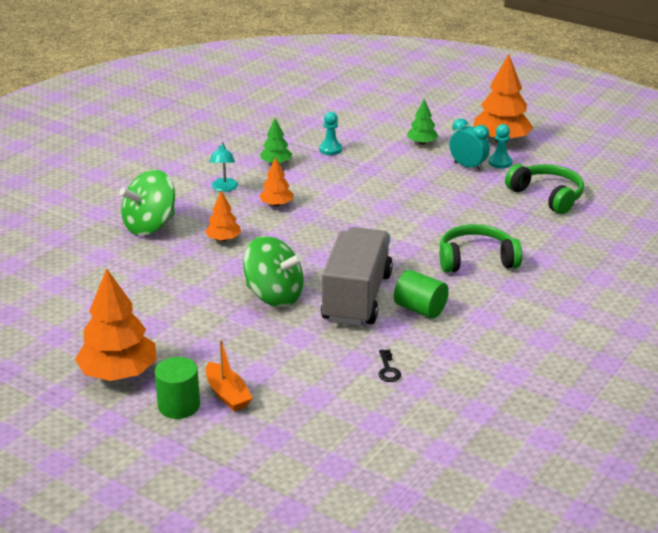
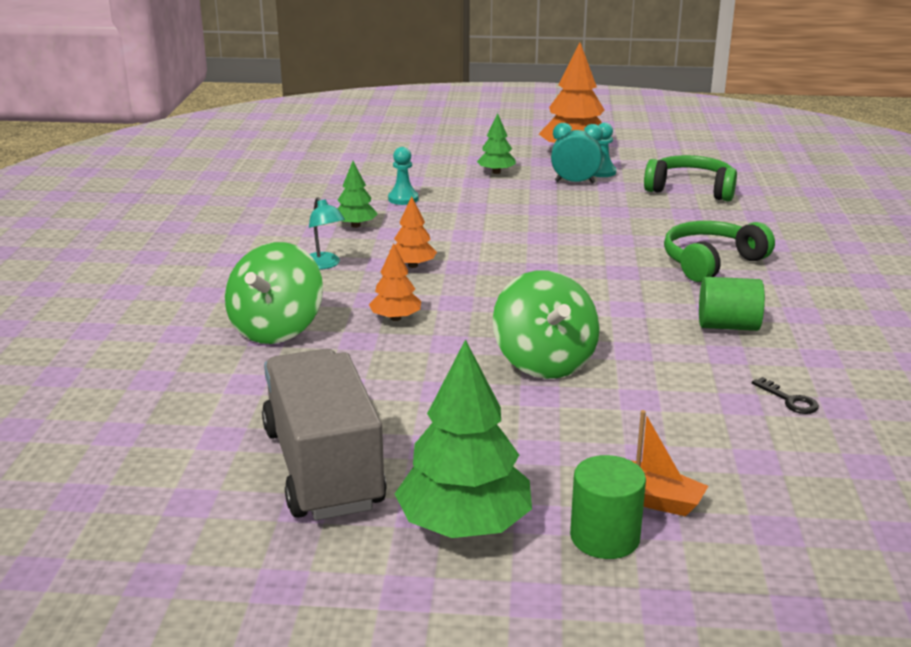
camera: 30 degrees left, 5 degrees down
(118, 373) = (464, 525): orange tree -> green tree
(274, 296) = (544, 362): green spinning top -> green spinning top turned 75 degrees clockwise
(357, 297) = (642, 335): grey truck -> grey truck (323, 468)

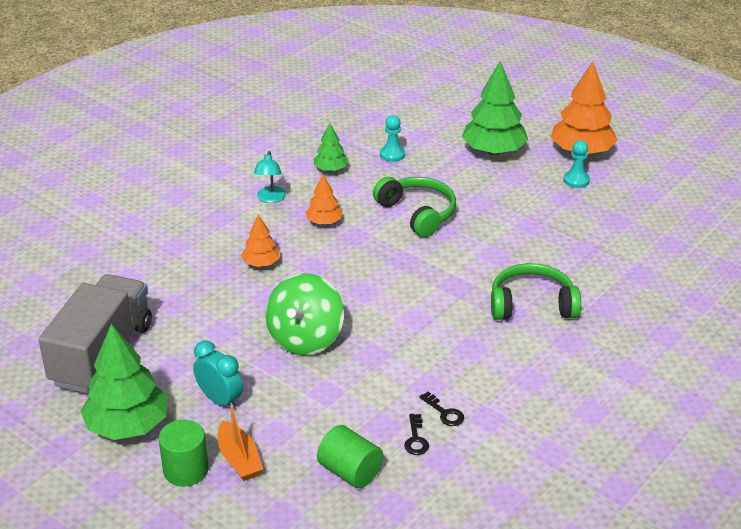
camera: 35 degrees right, 10 degrees up
(277, 329) = (185, 242): green spinning top -> none
(496, 172) = (493, 151): green tree -> green tree, size x1.90
(575, 182) = (540, 184): turquoise clock -> turquoise clock (220, 400)
(691, 189) = (622, 226): green headphones -> green headphones (417, 213)
(728, 326) = (461, 364): green cylinder -> green cylinder (350, 471)
(778, 368) = (444, 413): none -> black key

